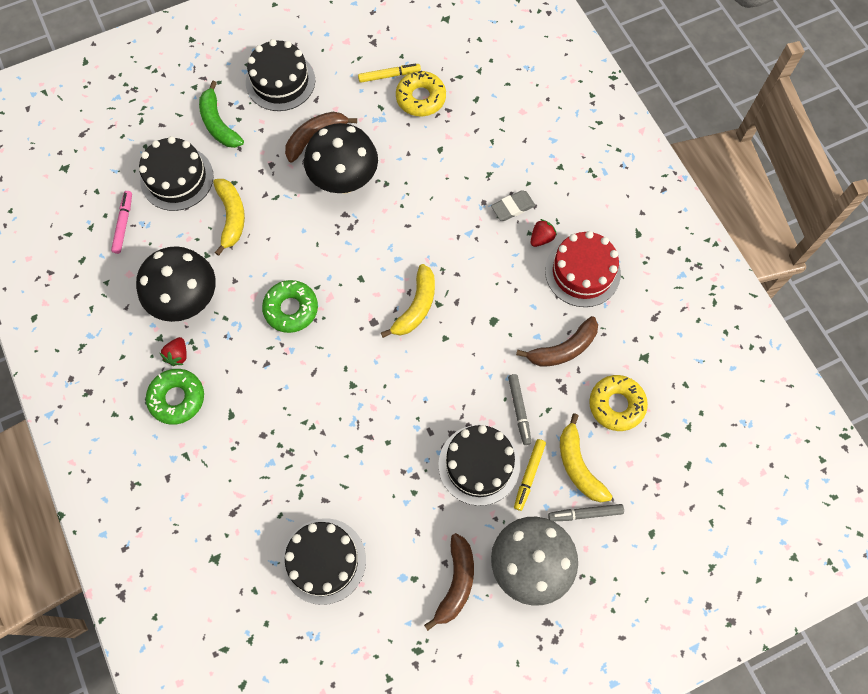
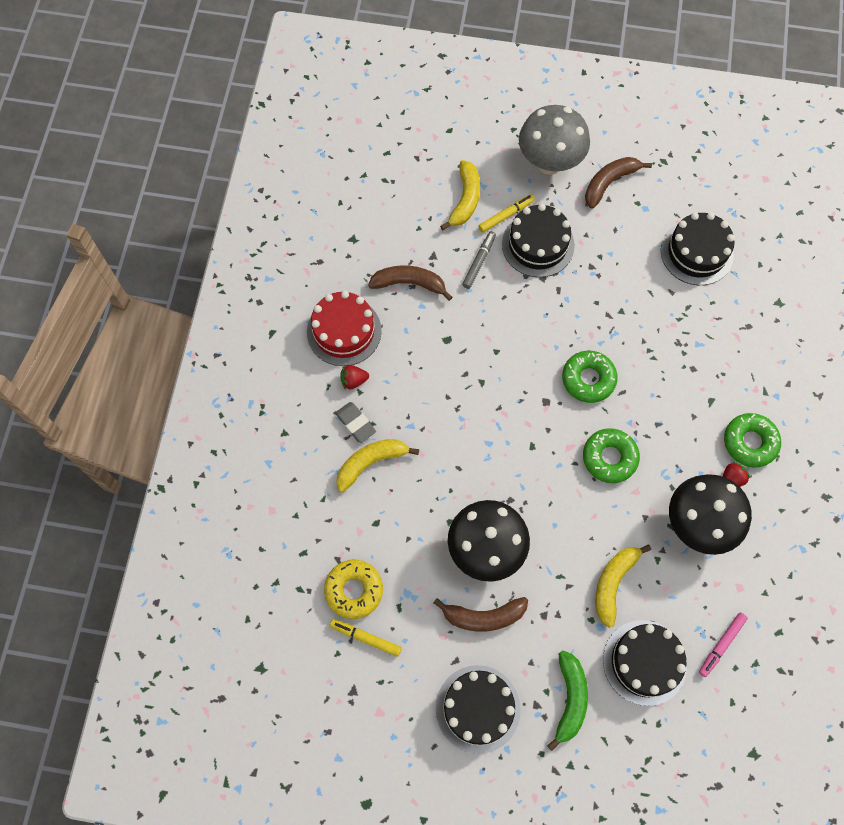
camera: 145 degrees left, 0 degrees up
(350, 364) = (588, 379): none -> green donut
(416, 307) = (501, 391): yellow banana -> yellow banana (371, 462)
(512, 207) = (355, 423): grey eraser -> grey eraser turned 45 degrees clockwise
(585, 513) = (485, 168): grey marker -> none
(616, 405) = (403, 221): yellow donut -> none

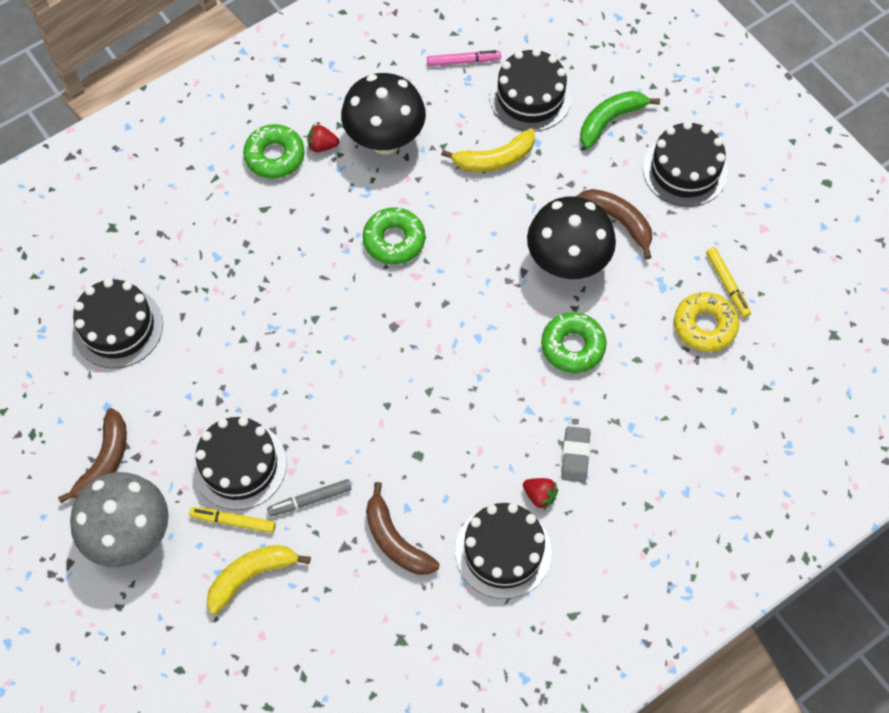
camera: 135 degrees left, 5 degrees down
(344, 331) = (503, 551): red cake -> black cake
(371, 462) = (594, 411): yellow banana -> none
(588, 379) = (338, 311): green donut -> green donut (572, 346)
(609, 183) = (105, 461): brown banana -> brown banana turned 75 degrees counterclockwise

